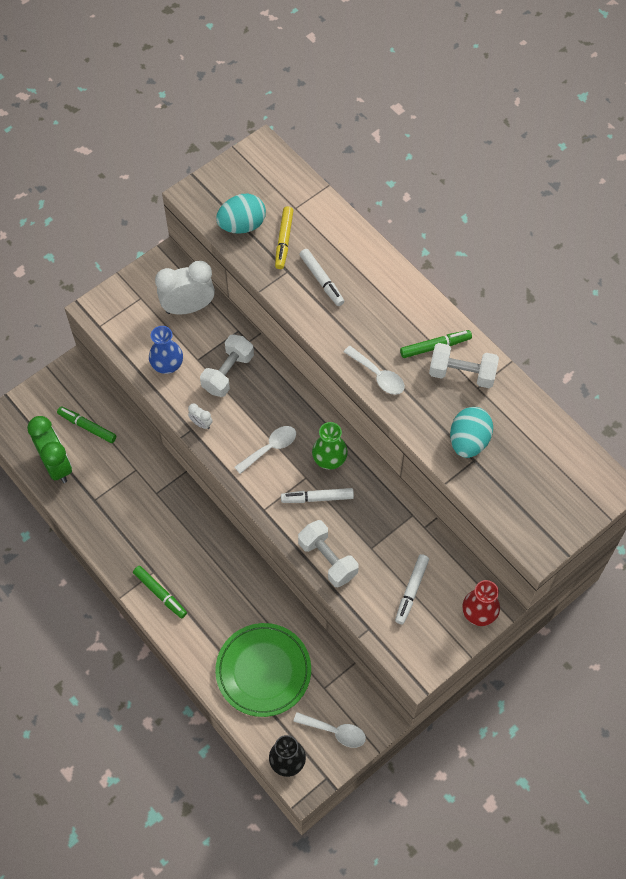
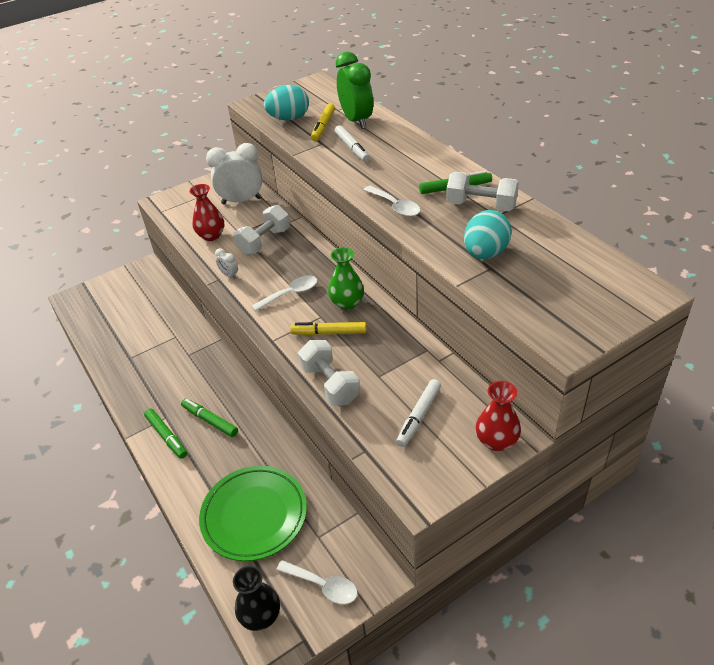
camera: 10 degrees right, 20 degrees down
(56, 465) = (106, 331): green clock -> green clock (356, 121)
(87, 427) = (143, 305): green marker -> green marker (210, 420)
(167, 365) = (211, 236): blue vase -> red vase
(317, 498) = (329, 333): white marker -> yellow marker

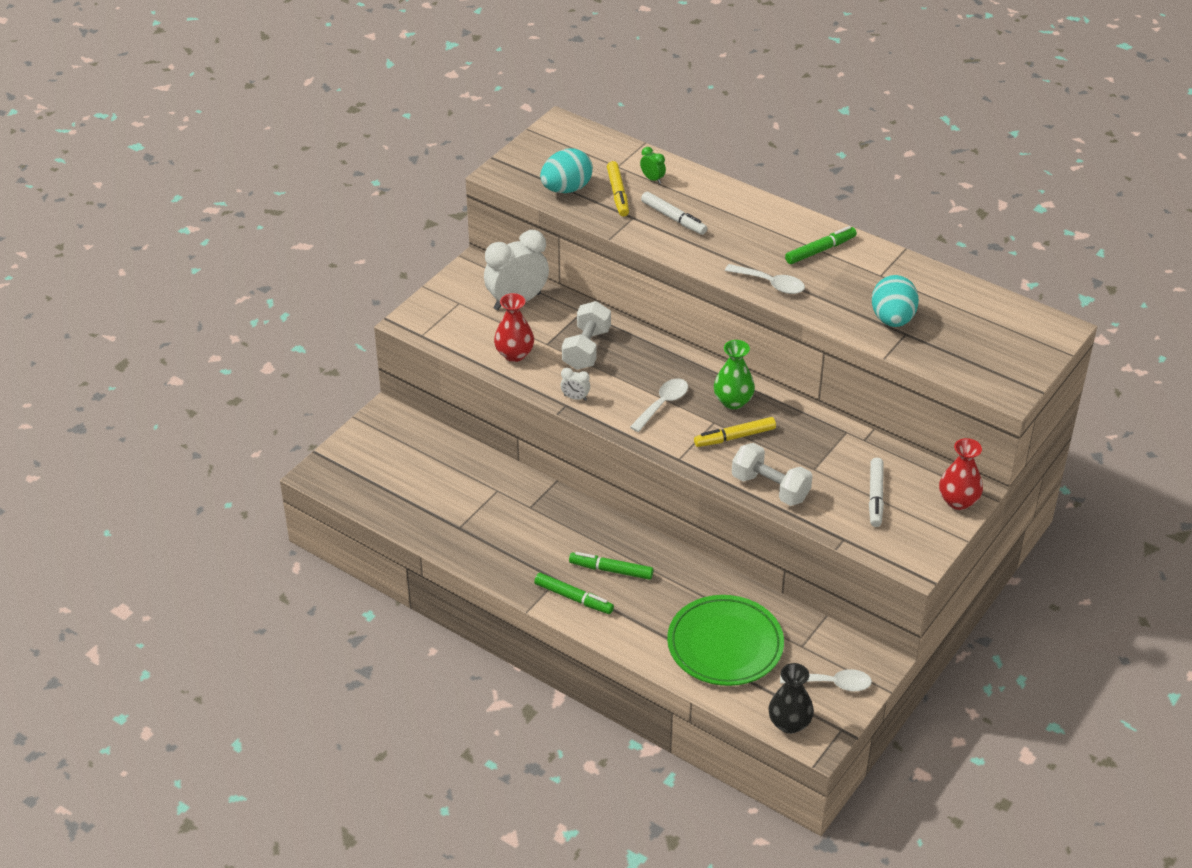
camera: 25 degrees left, 0 degrees up
(356, 121) = (652, 179): green clock -> green clock, size x0.43
(481, 206) = (859, 267): white dumbbell -> none

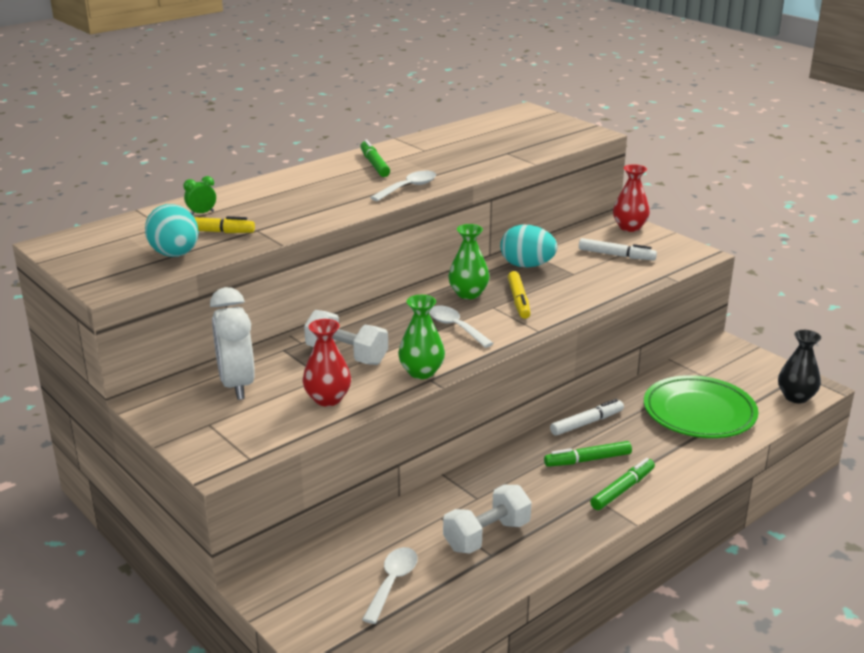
camera: 75 degrees left, 15 degrees down
(575, 398) = (421, 372): white clock -> green vase
(611, 570) = (587, 460): green marker -> green marker turned 45 degrees clockwise
(673, 218) = (276, 212): white marker -> white marker (587, 423)
(770, 488) = (592, 295): white dumbbell -> white dumbbell (487, 536)
(832, 683) = (749, 369): white spoon -> white spoon (392, 583)
(892, 319) = (486, 154): turquoise egg -> turquoise egg (527, 265)

